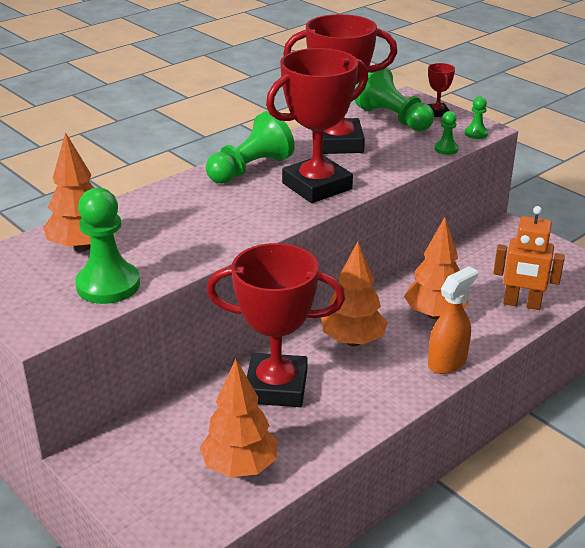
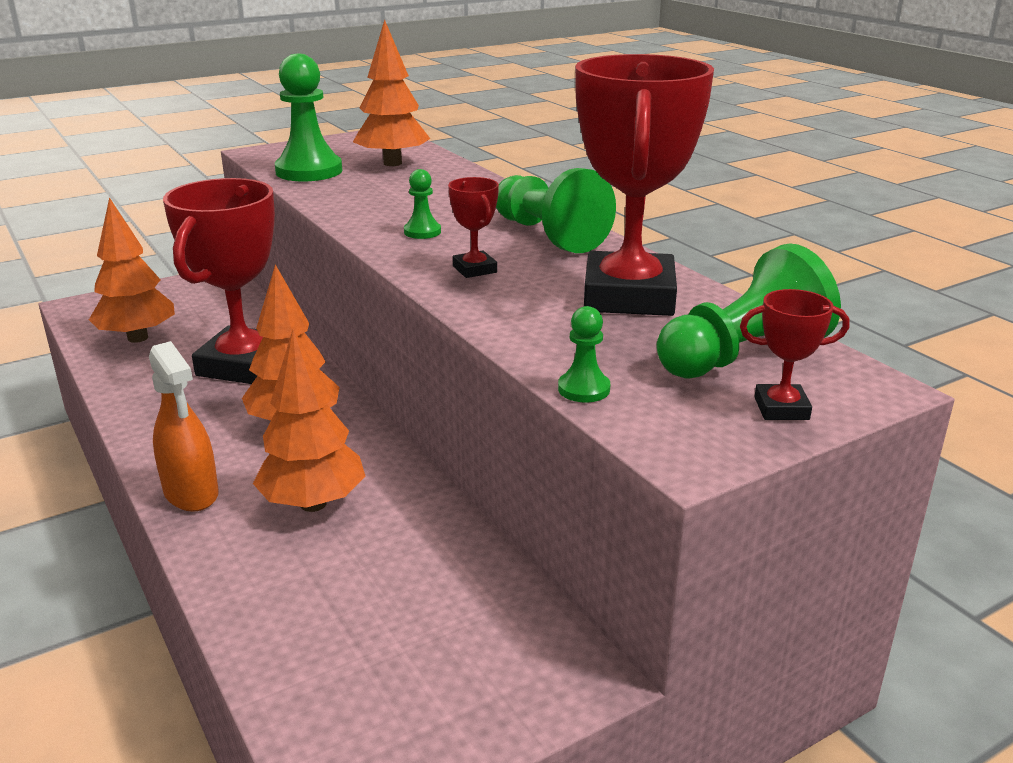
camera: 100 degrees right, 5 degrees down
(317, 186) = (474, 269): red trophy -> red trophy, size x0.42
(476, 133) = (660, 437): green pawn -> green pawn (422, 232)
(522, 304) = (285, 613): orange robot -> none

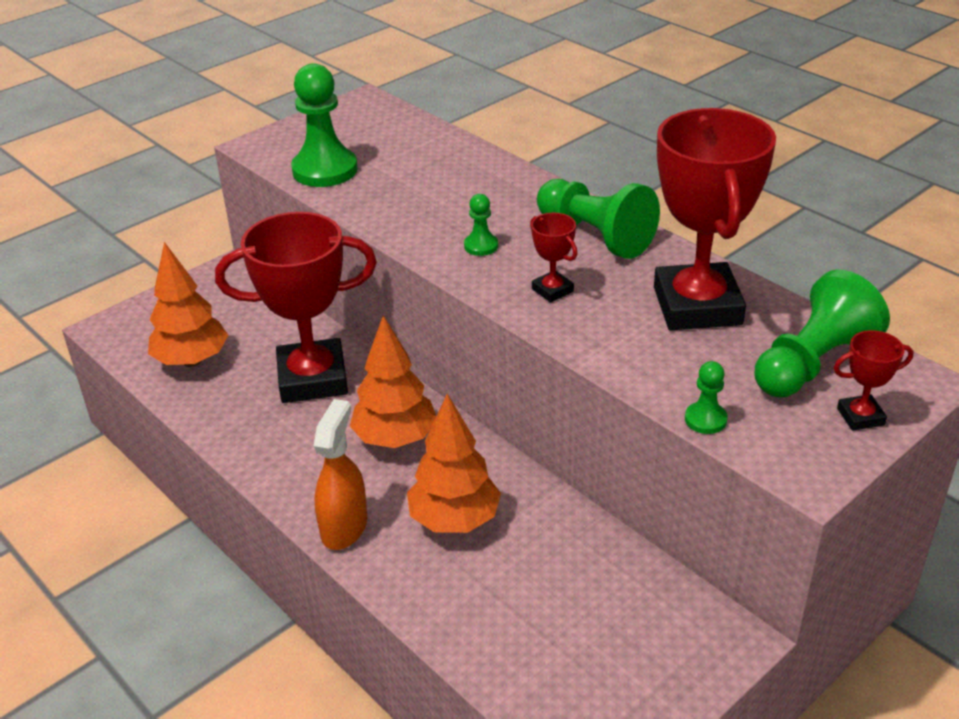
camera: 10 degrees left, 10 degrees up
(191, 493) = (344, 527): orange spray bottle -> orange spray bottle turned 120 degrees counterclockwise
(243, 365) = (312, 378): red trophy -> red trophy turned 75 degrees clockwise
(392, 163) = (399, 147): orange tree -> none

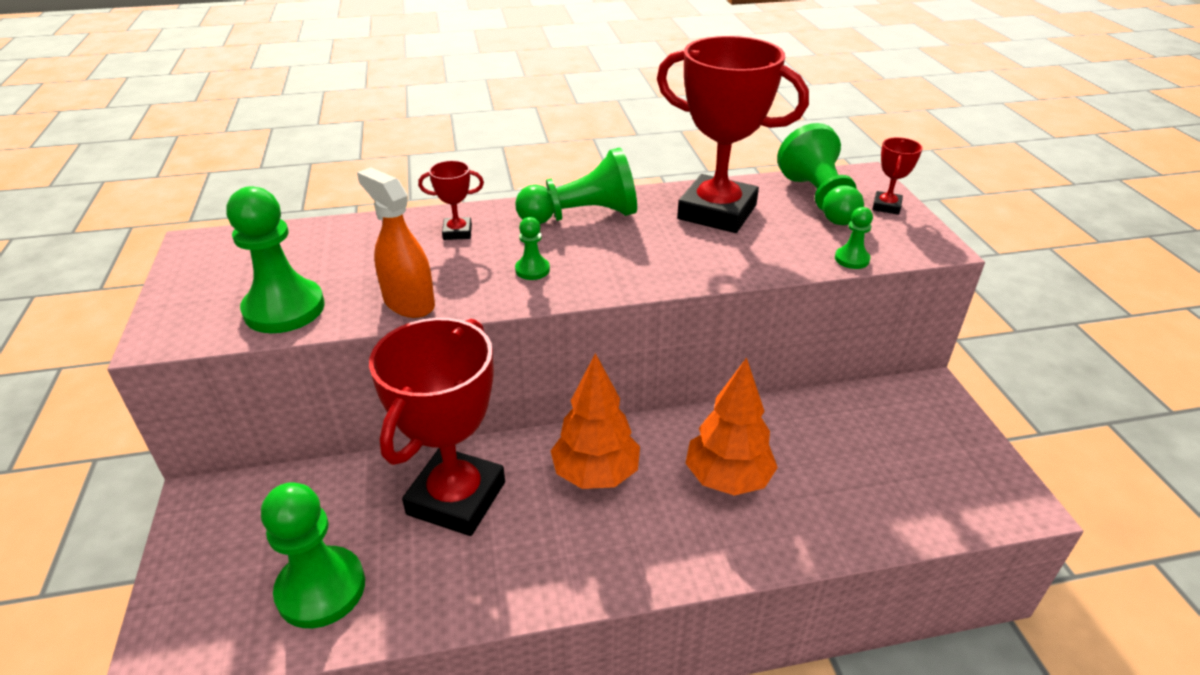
camera: 60 degrees left, 0 degrees up
(192, 360) = (321, 589): orange tree -> green pawn
(344, 527) = (686, 557): orange spray bottle -> orange spray bottle (409, 303)
(552, 290) = (635, 260): red trophy -> red trophy (457, 232)

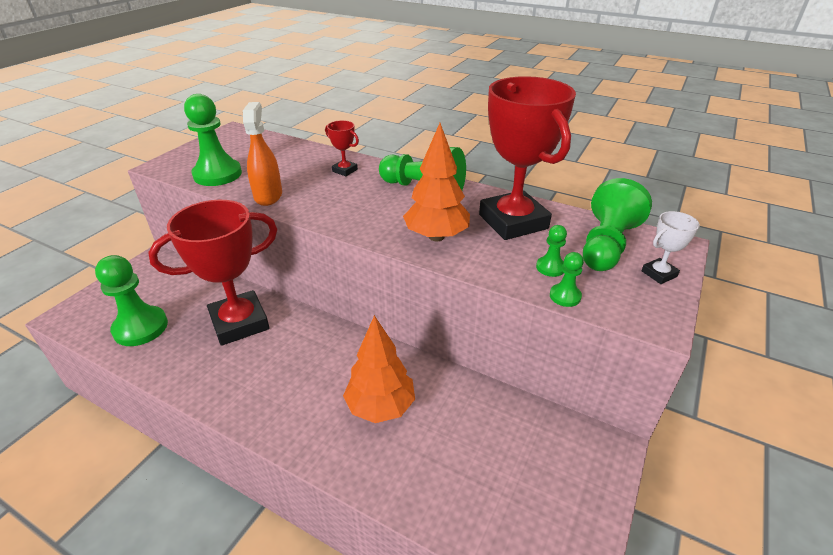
camera: 40 degrees right, 0 degrees up
(532, 270) = (350, 206): green pawn -> green pawn (550, 267)
(595, 474) = (315, 354): orange tree -> orange tree (436, 236)
(886, 206) = (659, 274): red trophy -> white trophy

